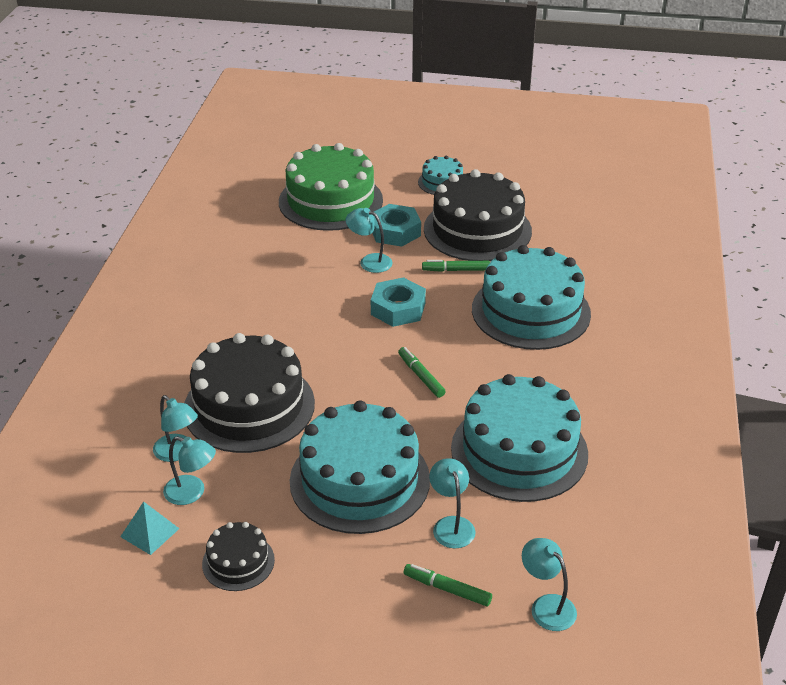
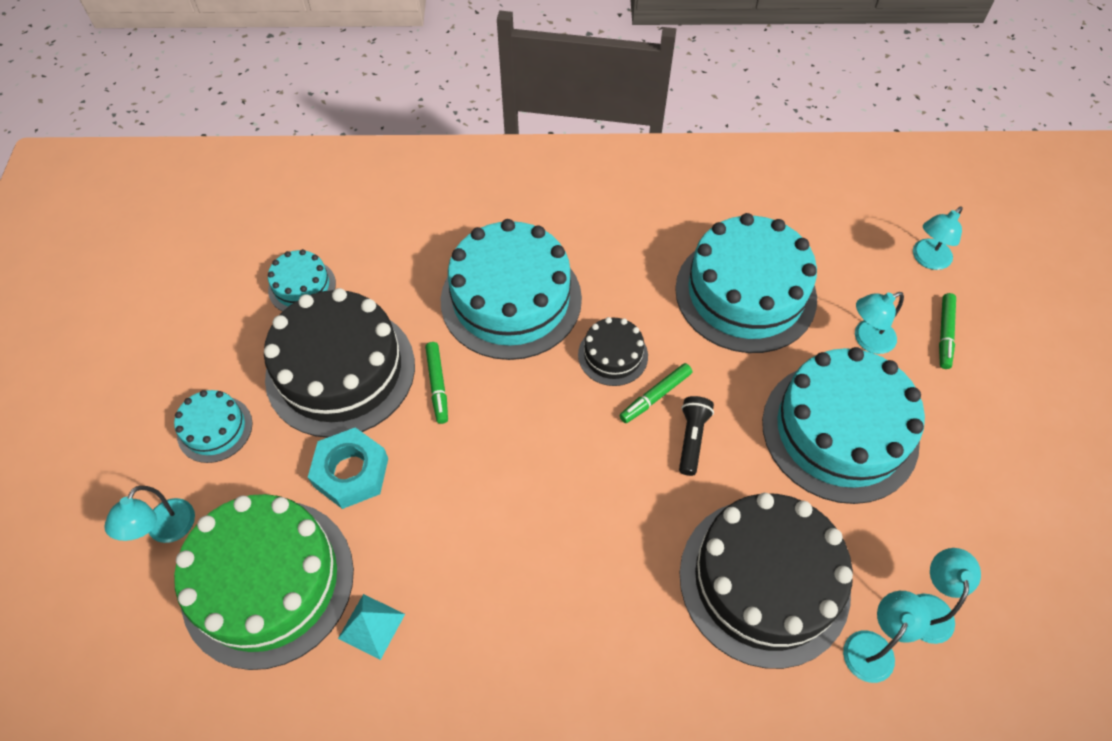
camera: 100 degrees left, 20 degrees up
(149, 532) = (1005, 637): turquoise pyramid -> turquoise pyramid (371, 626)
(238, 562) = (1000, 526): black cake -> black cake (613, 355)
(369, 261) = (429, 494): turquoise lamp -> turquoise lamp (165, 530)
(377, 389) = (691, 438): none -> black flashlight
(398, 309) = (531, 440): turquoise nut -> none
(555, 215) = (302, 286): none -> turquoise cake

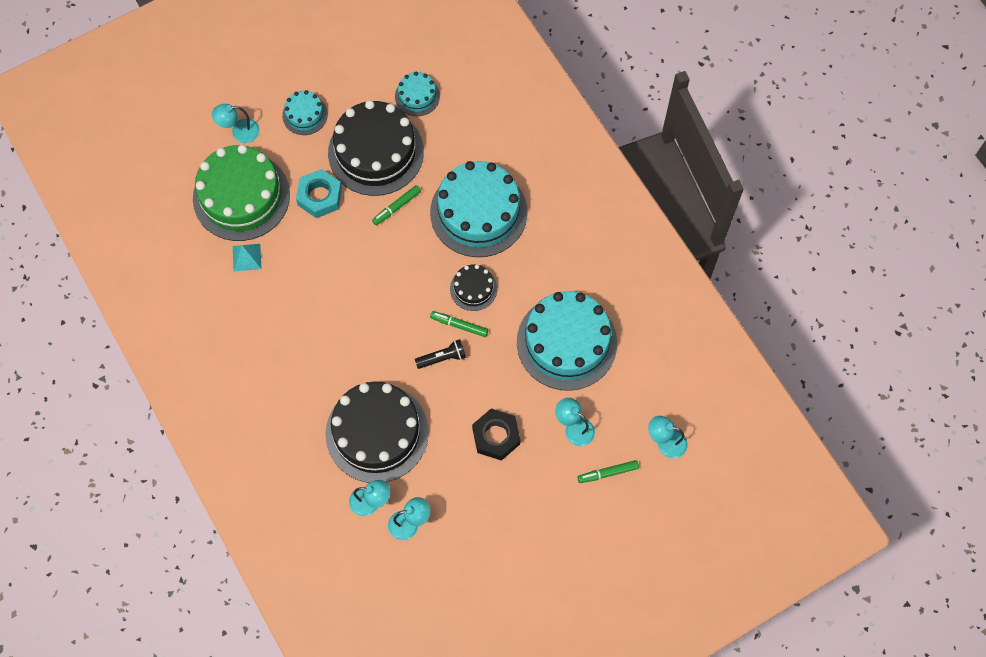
camera: 60 degrees right, 10 degrees up
(839, 431) = (496, 436): turquoise cake -> black nut

